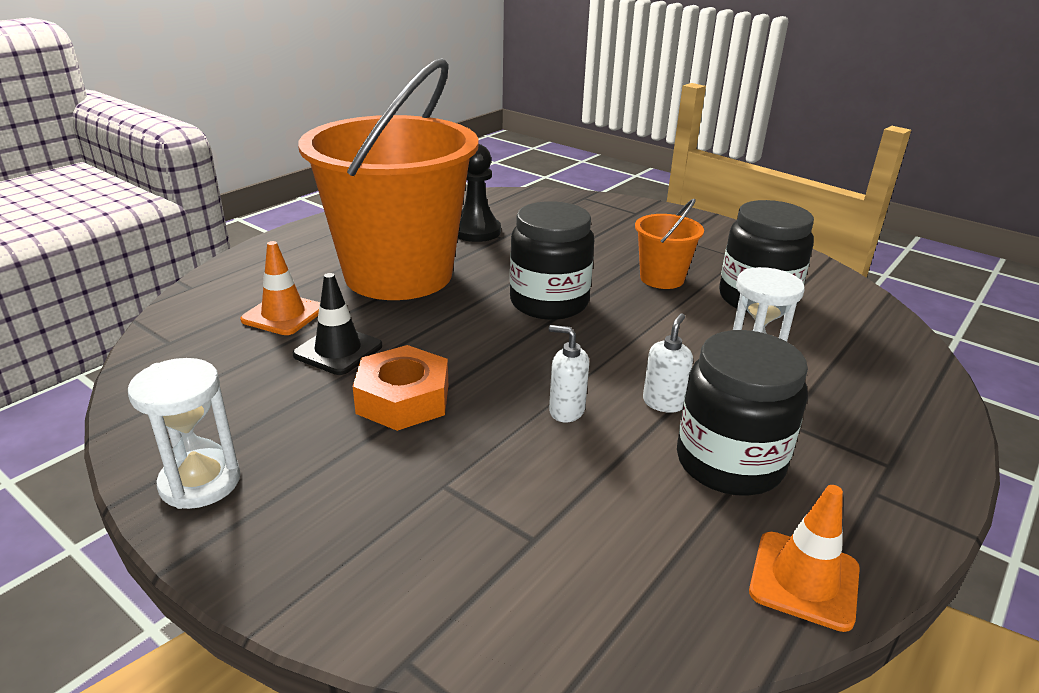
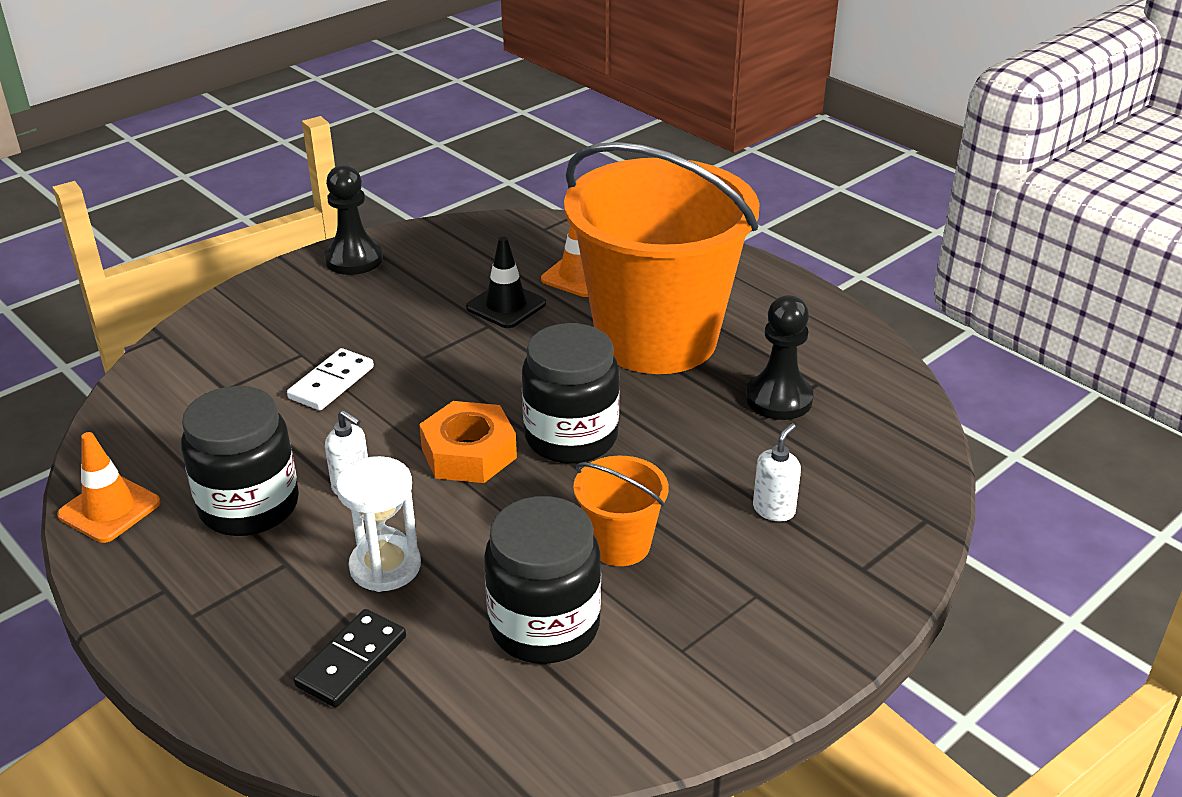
camera: 100 degrees right, 5 degrees up
(200, 482) = (354, 259): white hourglass -> black pawn
(403, 399) = (418, 338): orange nut -> orange nut (469, 453)
(501, 447) = (331, 383): none -> white domino
(566, 411) = (364, 423): white soap dispenser -> white soap dispenser (774, 509)
(855, 369) = (352, 661): none -> black domino

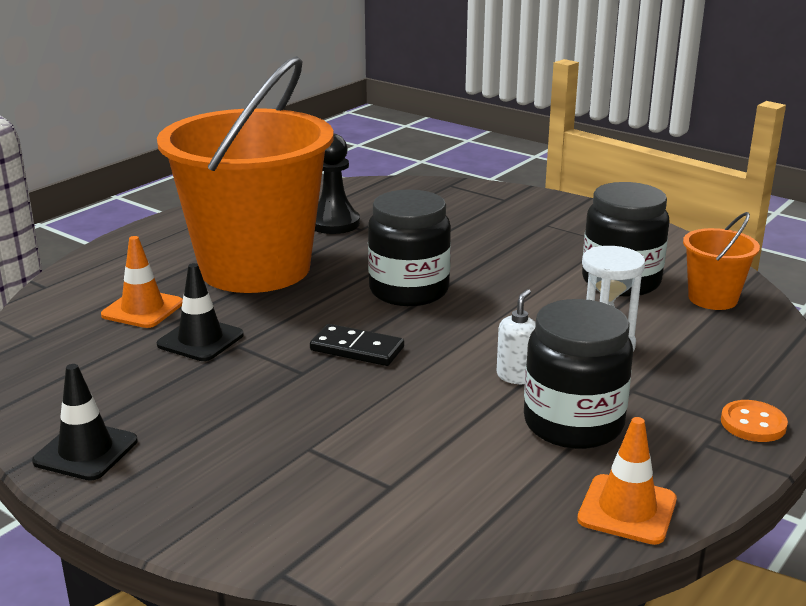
camera: 100 degrees left, 10 degrees down
(173, 639) = (753, 423): none -> orange button
(331, 383) = (361, 416): white domino -> none
(352, 661) = (707, 342): black domino -> black domino (357, 349)
(354, 259) = (86, 451): black pawn -> black traffic cone
(469, 453) = (447, 329): orange nut -> none
(619, 544) = (525, 264): orange bucket -> orange bucket (712, 298)
(774, 509) = (462, 222): white soap dispenser -> none

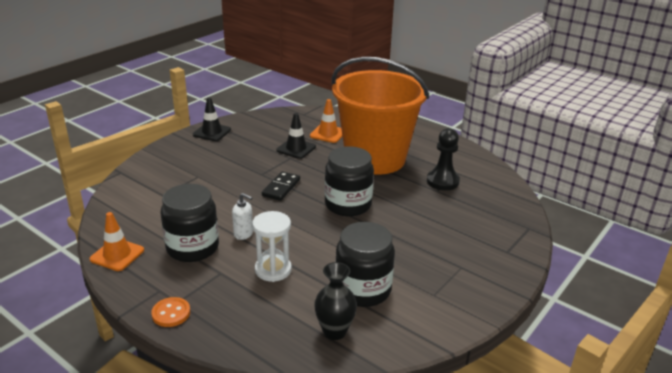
camera: 90 degrees right, 5 degrees up
(712, 298) = (334, 331): orange bucket -> black vase

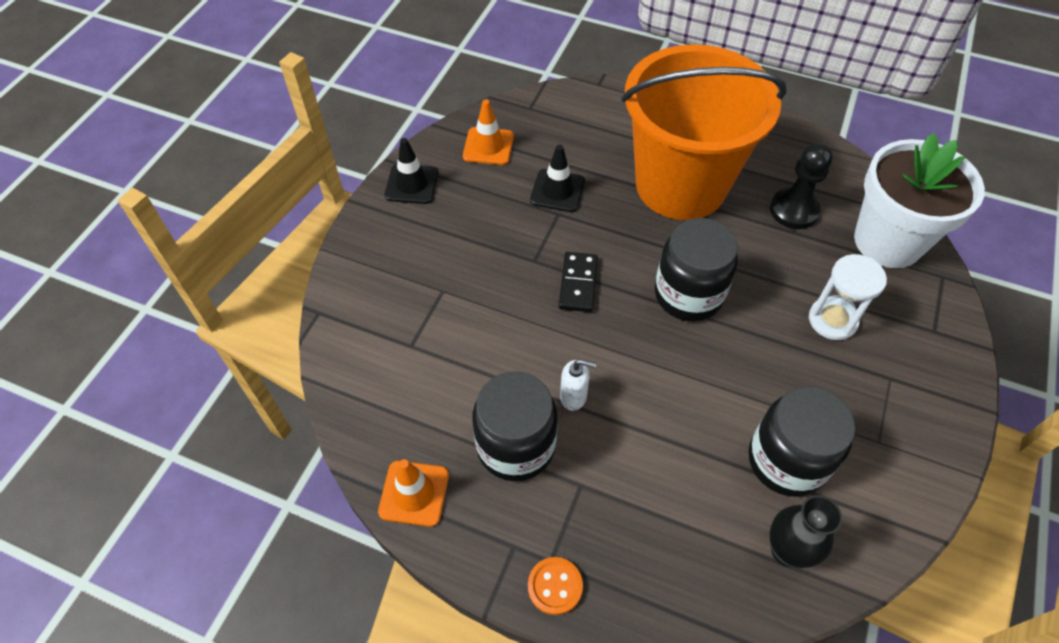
camera: 15 degrees left, 25 degrees up
(273, 270) = (650, 457): white hourglass -> white hourglass (832, 320)
(328, 134) = (588, 145): orange traffic cone -> orange traffic cone (488, 146)
(499, 205) = (887, 241): none -> white flower pot

